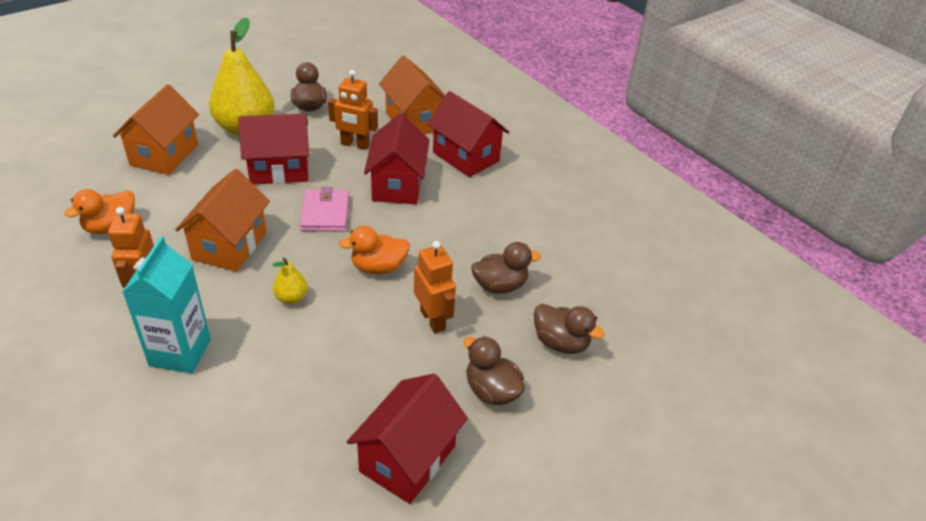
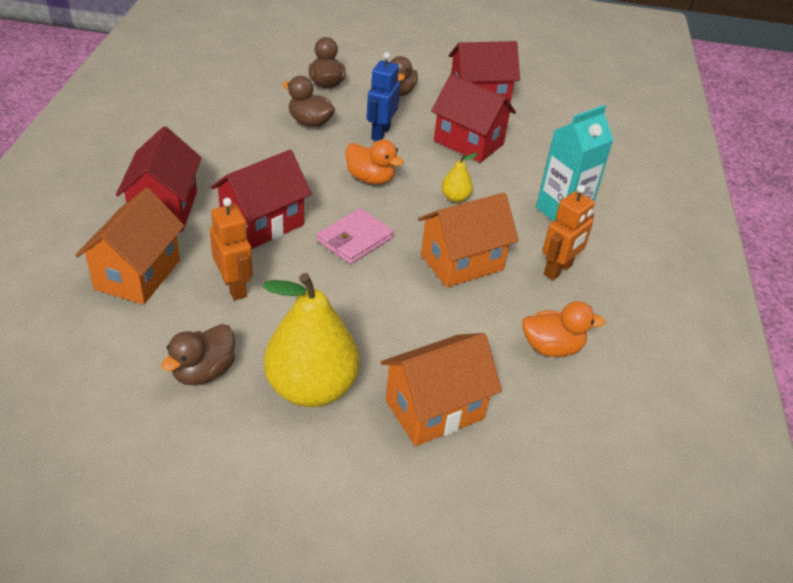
camera: 135 degrees left, 0 degrees up
(279, 169) = (340, 308): red house -> red house (468, 142)
(433, 320) = (380, 133): orange robot -> blue robot

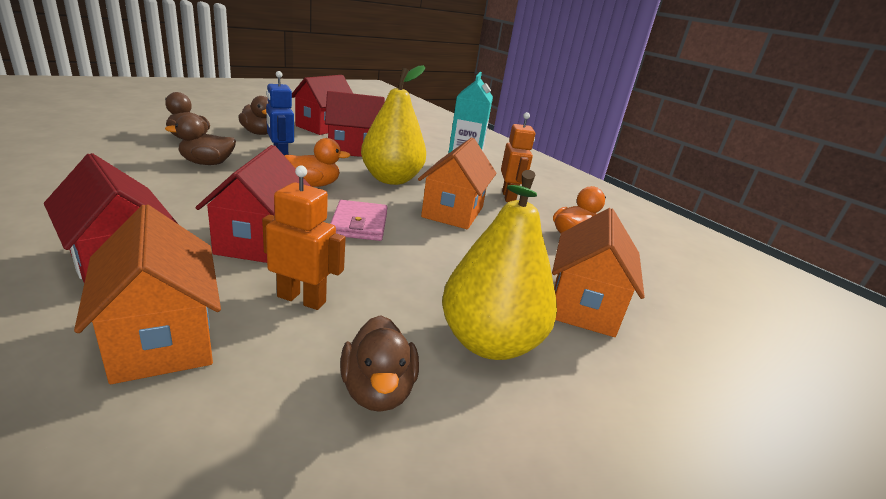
camera: 45 degrees left, 15 degrees down
(455, 198) = (391, 179): yellow pear -> yellow pear, size x2.29

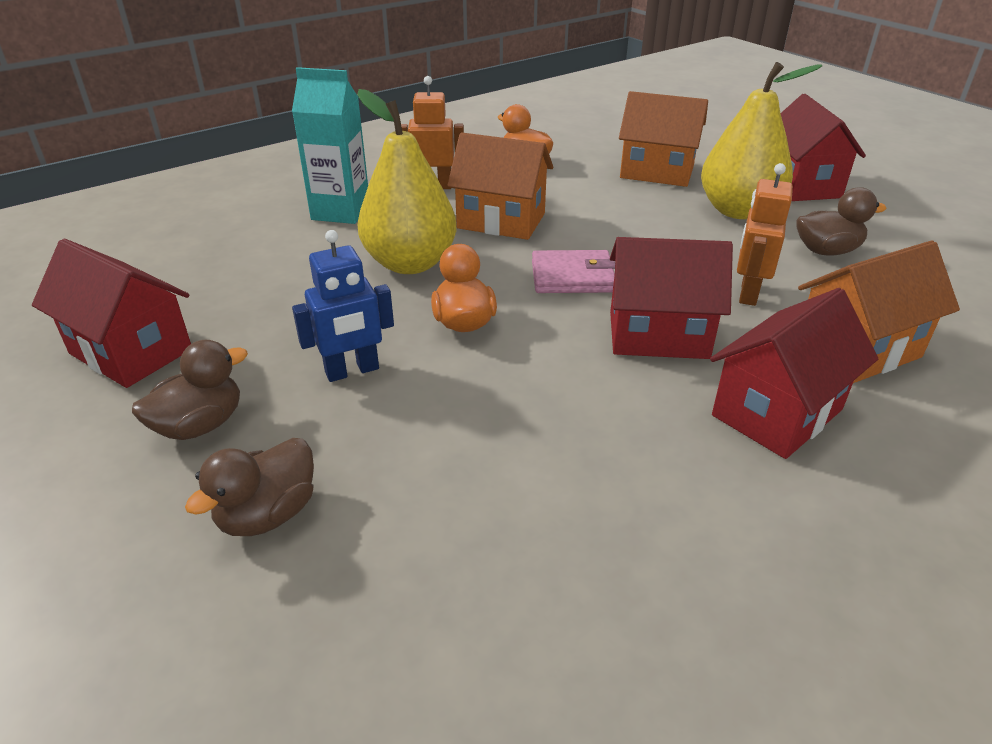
camera: 85 degrees left, 10 degrees up
(207, 163) = (417, 444): brown duck -> none
(353, 150) = (279, 304): red house -> red house (800, 185)

